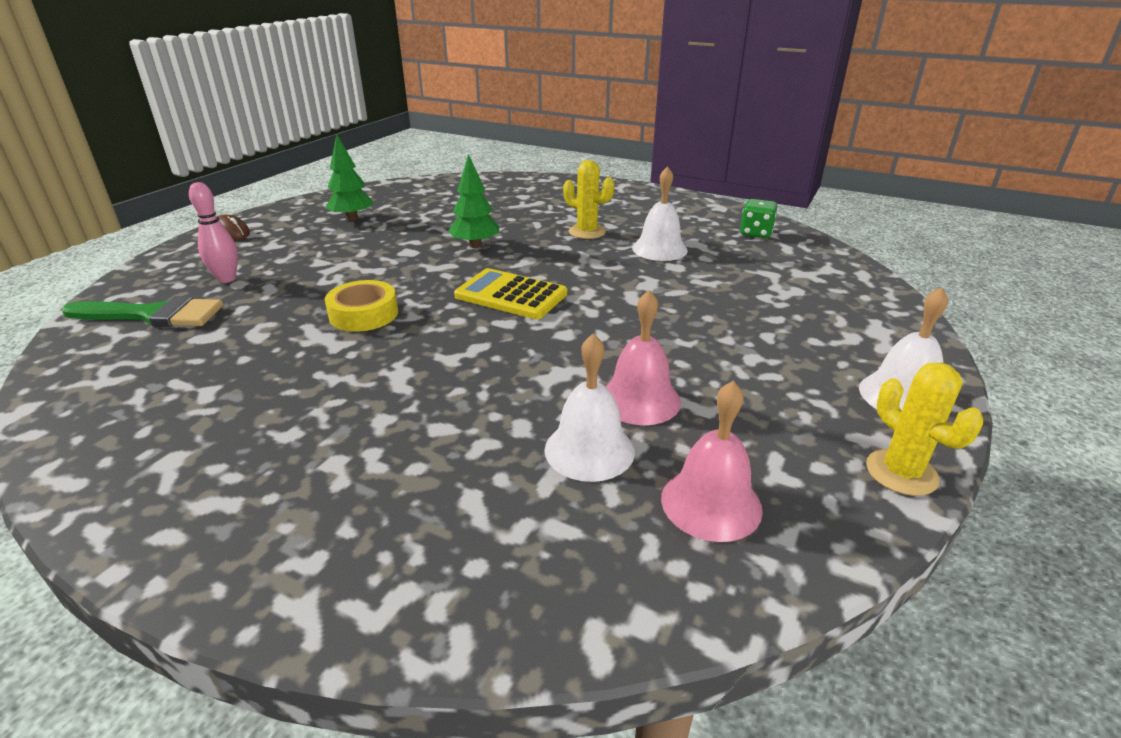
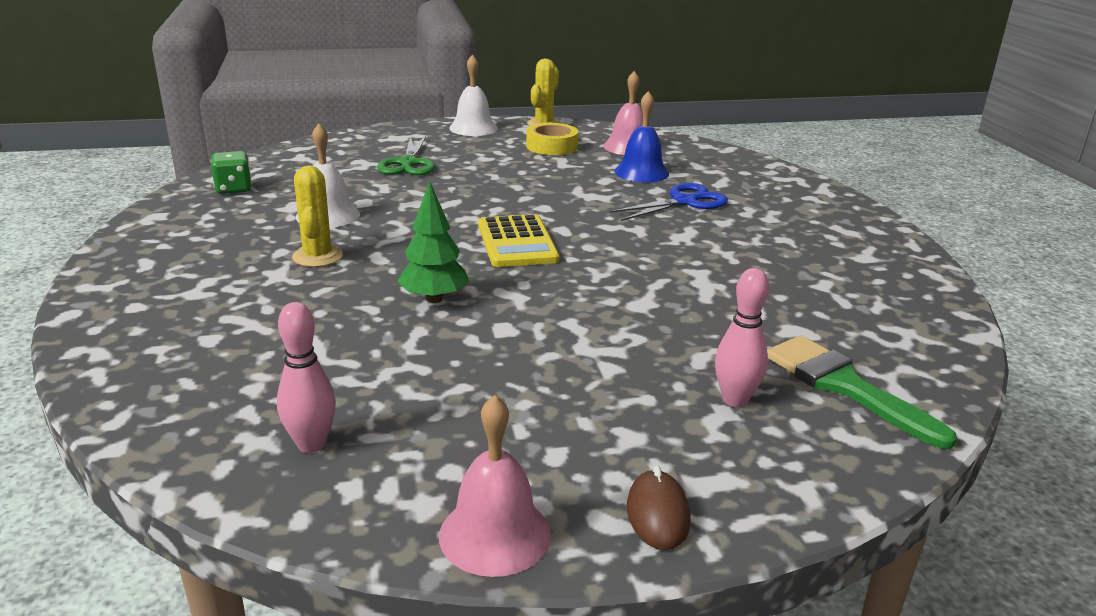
camera: 130 degrees left, 5 degrees down
(352, 218) = (460, 432): green tree -> none
(364, 314) = (648, 284): yellow tape -> yellow tape (552, 146)
(402, 196) = (311, 444): none -> pink bowling pin
(462, 426) = (684, 202): none -> blue scissors
(589, 450) = (641, 172): white bell -> blue bell
(639, 399) = (579, 172): pink bell -> pink bell (495, 534)
(767, 310) = (408, 163): none -> green scissors

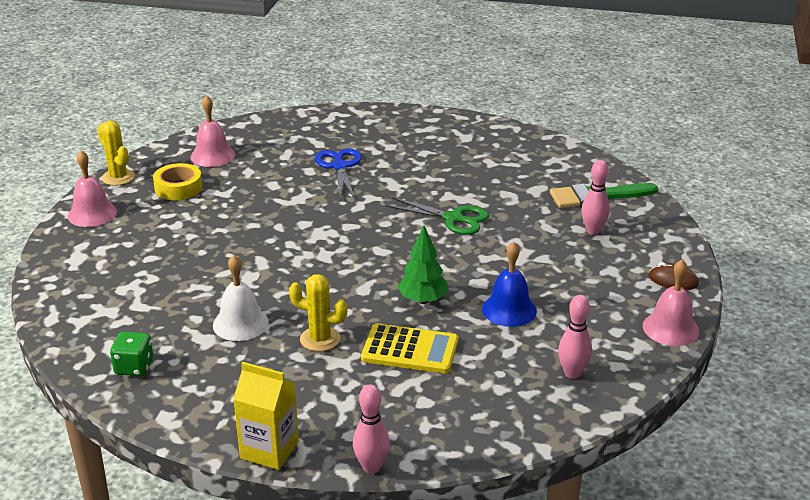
camera: 65 degrees left, 5 degrees up
(71, 329) = (371, 467): none -> pink bowling pin
(104, 270) = (269, 450): none -> yellow carton
(408, 163) = (154, 264): green scissors -> green scissors (453, 219)
(473, 128) = (92, 214): white bell -> pink bell
(517, 242) = (357, 249): yellow calculator -> yellow calculator (410, 350)
(641, 172) = (271, 166): blue bell -> blue bell (509, 310)

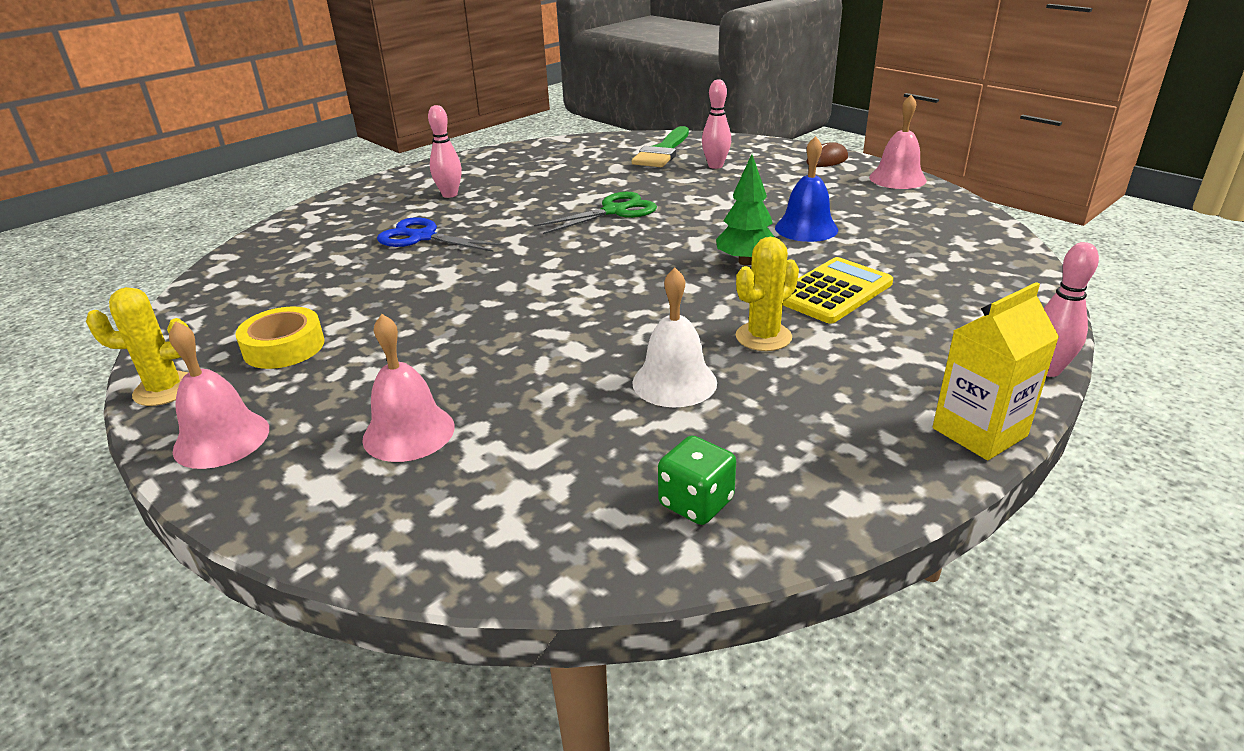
camera: 55 degrees left, 0 degrees up
(212, 155) = (252, 303): pink bell -> pink bell (408, 432)
(572, 373) = (936, 230): pink bowling pin -> pink bowling pin (450, 194)

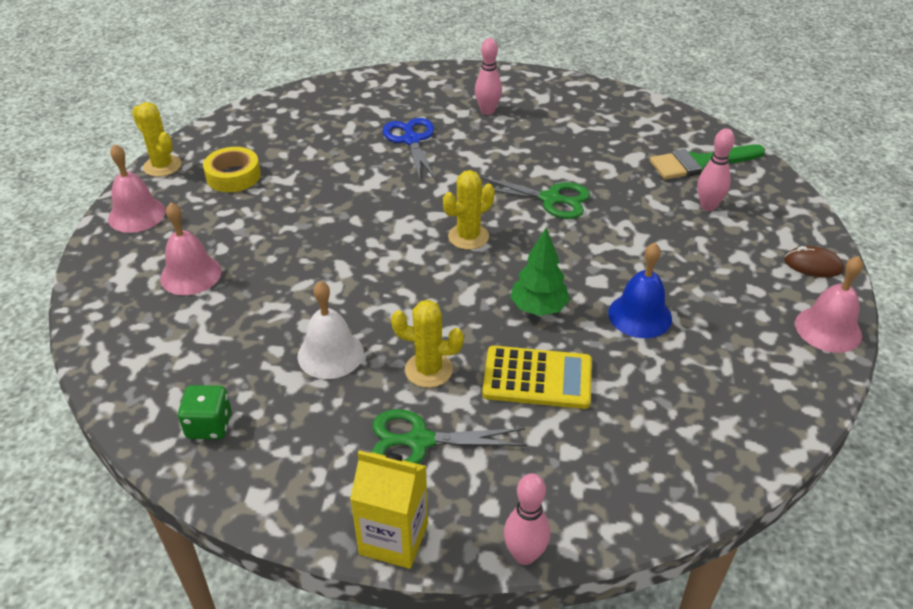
camera: 50 degrees right, 10 degrees up
(606, 259) = (468, 237): none -> yellow cactus
(856, 374) = (419, 441): none -> green scissors

